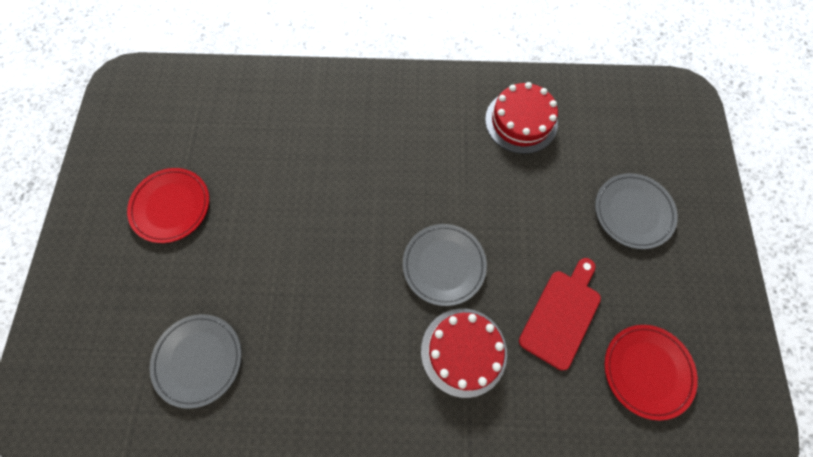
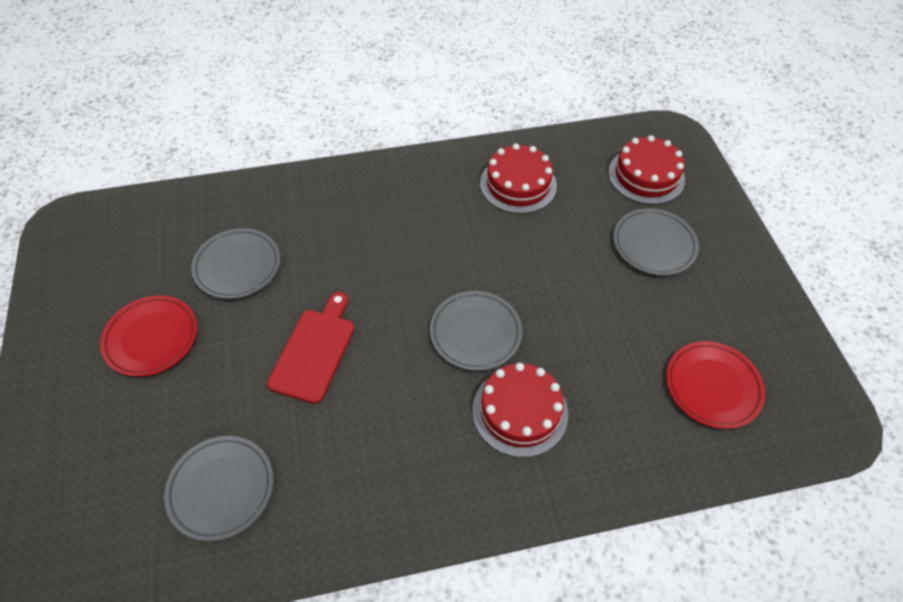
camera: 15 degrees left, 15 degrees down
(255, 153) = (237, 266): none -> grey plate
(562, 314) = (612, 353): red cutting board -> red cutting board (314, 351)
(646, 137) = (646, 176): none -> red cake

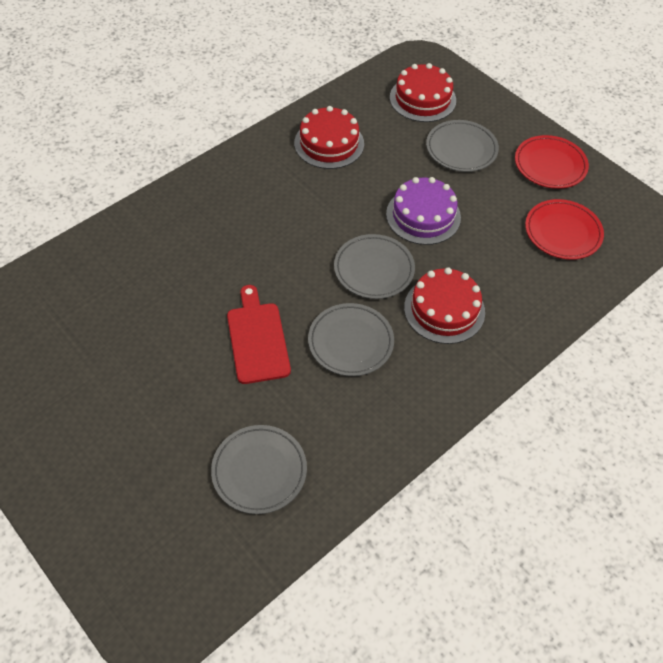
camera: 30 degrees left, 0 degrees up
(151, 338) = (108, 392): red plate -> red plate (550, 165)
(237, 266) = (140, 303): grey plate -> grey plate (350, 342)
(565, 299) = (423, 216): none -> purple cake

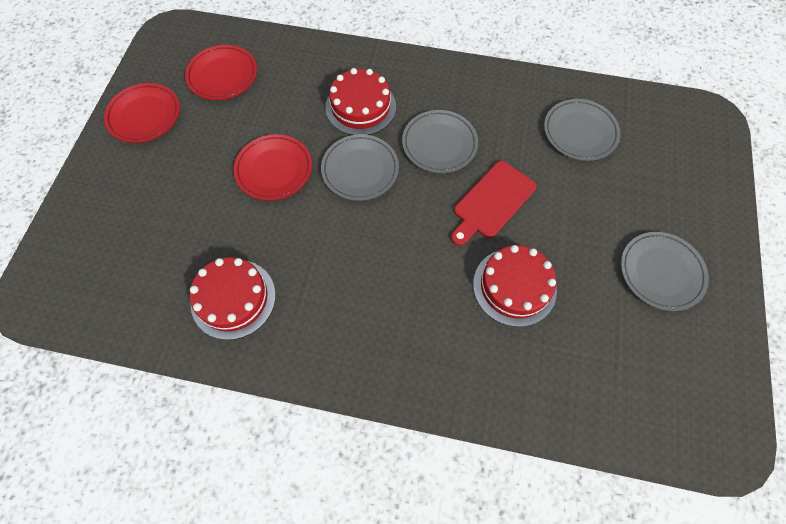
camera: 125 degrees left, 10 degrees up
(422, 99) = (107, 257): red cake -> red cake (514, 286)
(423, 216) = (274, 169): purple cake -> red plate
(461, 149) = (166, 186): grey plate -> grey plate (661, 272)

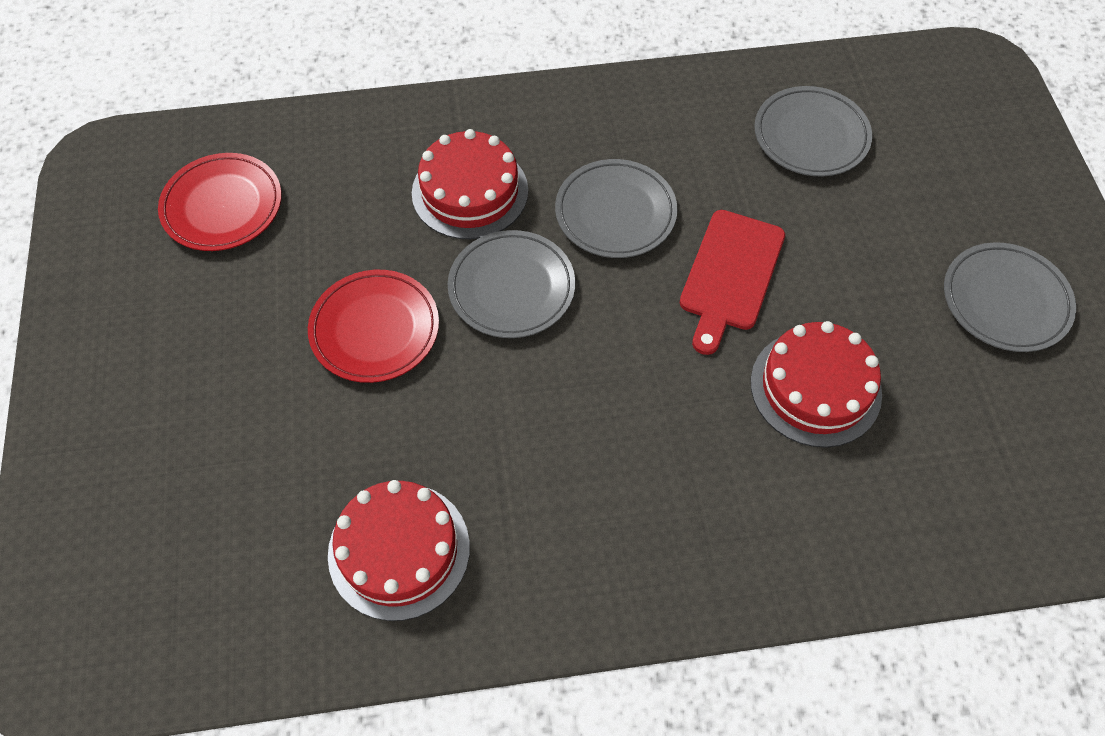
camera: 20 degrees left, 5 degrees down
(144, 115) = (116, 308): red plate -> none

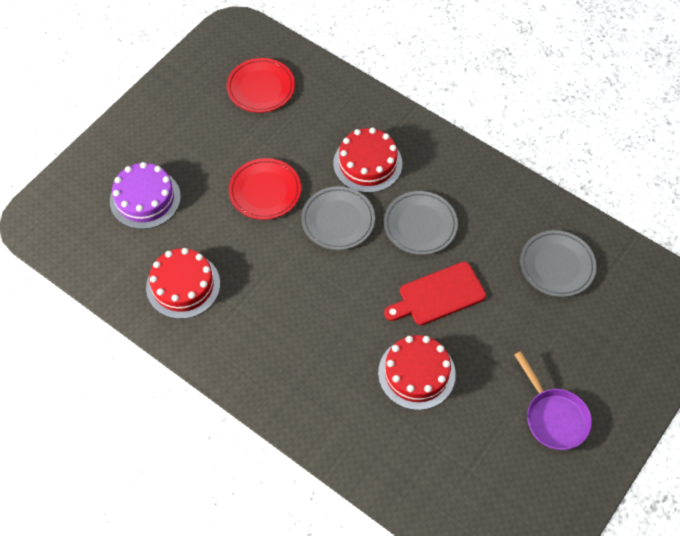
camera: 45 degrees right, 0 degrees up
(208, 480) = (145, 198): none -> purple cake
(1005, 301) = (553, 417): grey plate -> purple pan

